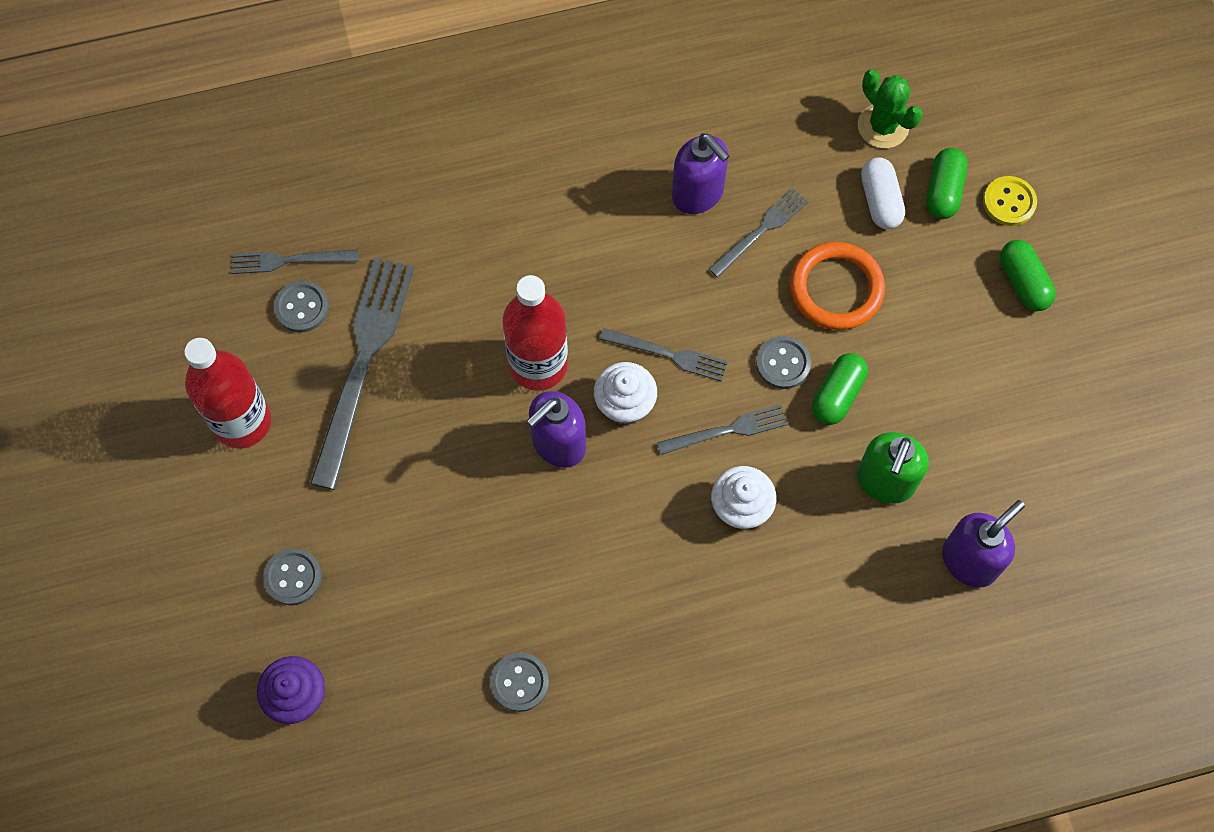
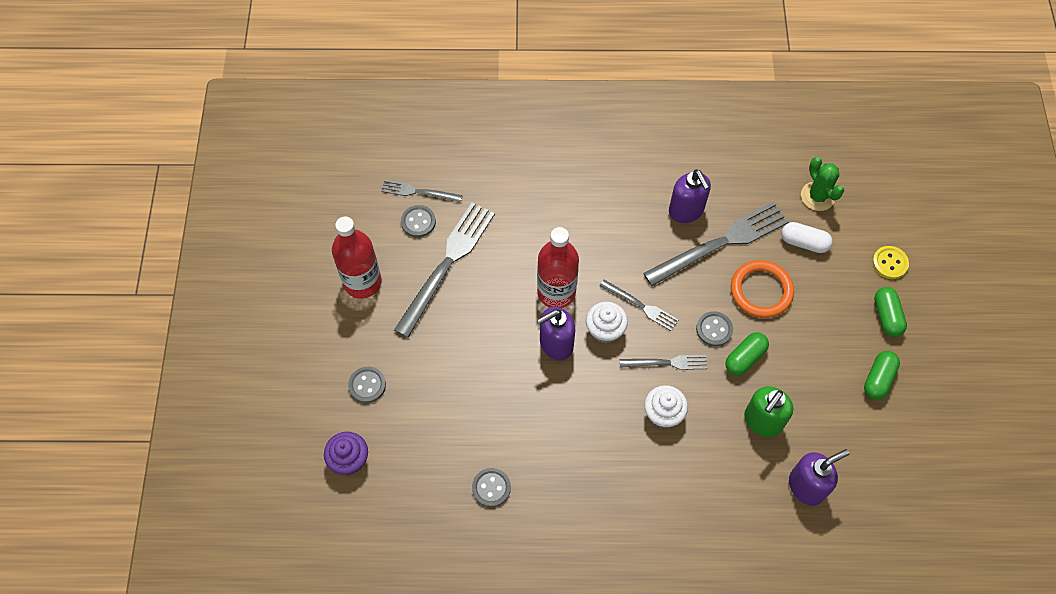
camera: 15 degrees right, 5 degrees down
(761, 231) = (721, 243): grey fork -> grey fork, size x1.92
(880, 201) = (804, 242): white capsule -> white capsule turned 75 degrees counterclockwise
(943, 191) = (847, 246): green capsule -> green capsule (878, 379)

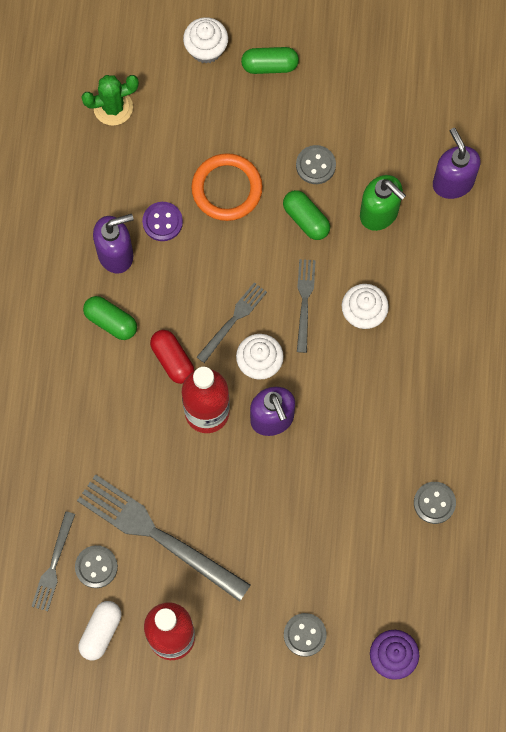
camera: 85 degrees left, 10 degrees up
(599, 262) = (172, 360): none -> red capsule
(714, 329) = (269, 246): grey button -> grey button (315, 165)
(721, 243) = (162, 222): grey fork -> purple button
(804, 242) = (171, 133): white capsule -> white capsule (101, 632)
(878, 379) = (341, 89): green capsule -> green capsule (111, 321)
(889, 263) = (206, 49): yellow button -> white cupcake

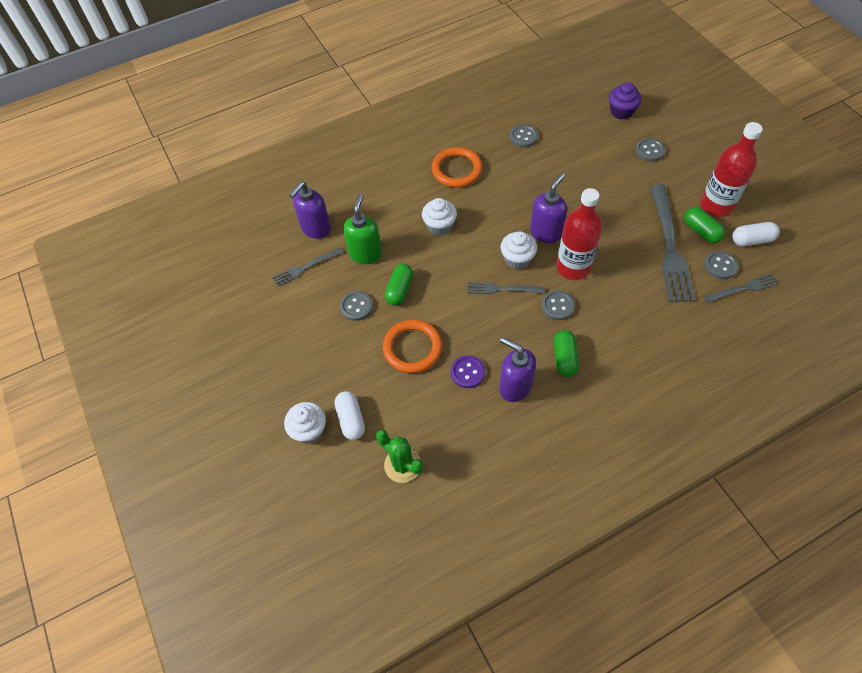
camera: 120 degrees left, 15 degrees down
(172, 360) = (557, 306): red capsule -> grey button
(190, 90) = (351, 419): none -> white capsule
(269, 65) = (296, 379): green capsule -> green capsule (701, 231)
(304, 302) = (457, 259): grey fork -> grey fork (305, 267)
(435, 387) = (457, 170): none -> orange ring

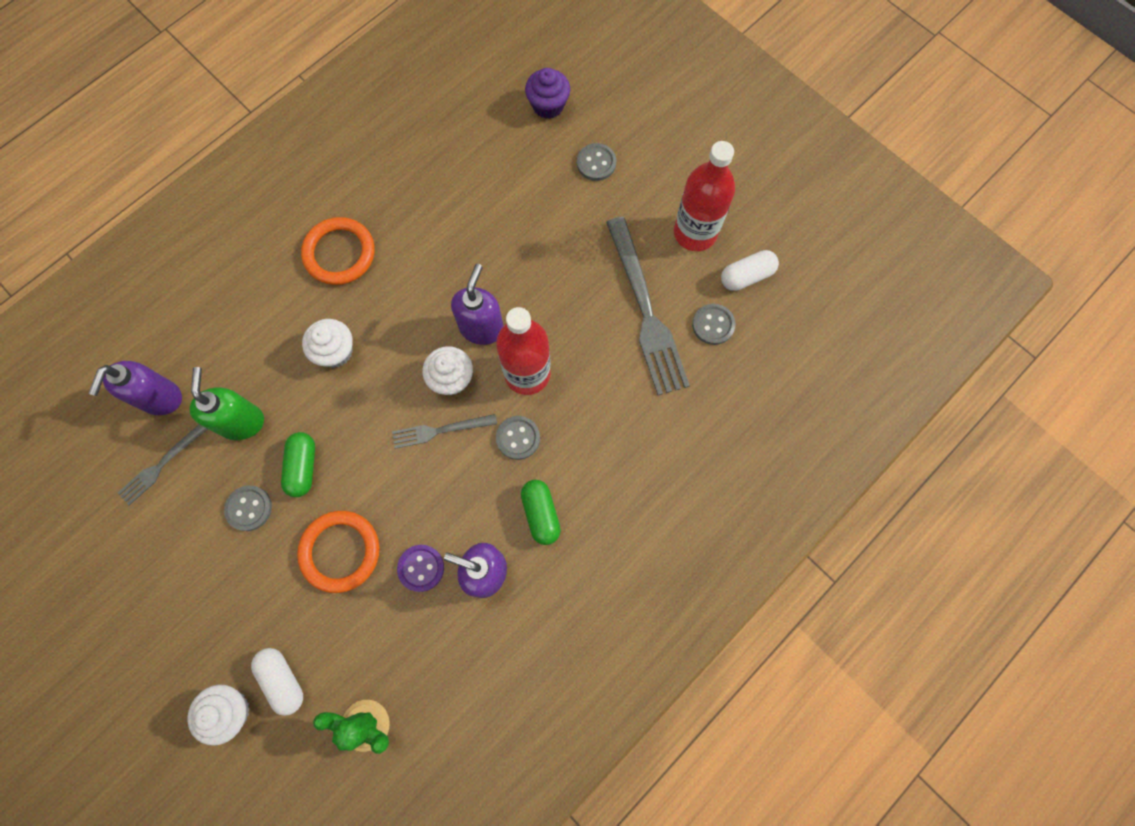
camera: 20 degrees left, 15 degrees up
(523, 137) = (421, 177): grey button -> none
(701, 231) = (681, 277): green capsule -> none
(743, 288) = (746, 352): grey fork -> none

